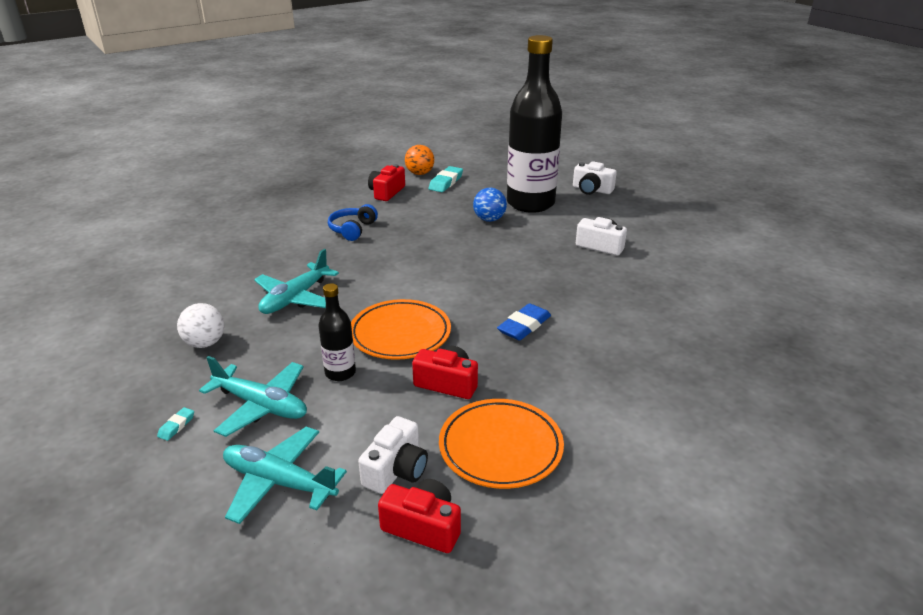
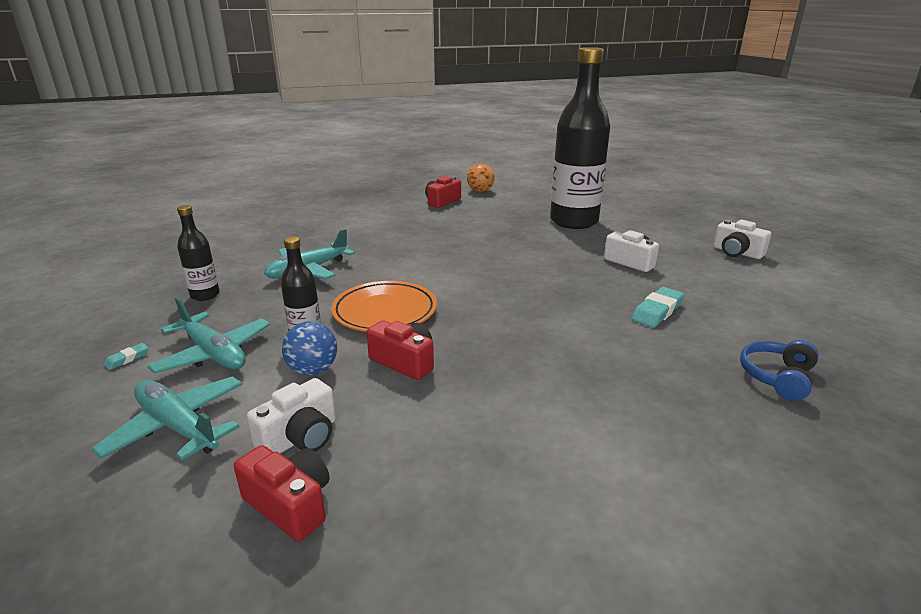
camera: 15 degrees right, 5 degrees down
(205, 343) = (205, 295): white ball -> black bottle
(352, 229) = (394, 225): blue headphones -> blue headphones (777, 377)
(446, 182) = (500, 199): turquoise eraser -> turquoise eraser (657, 311)
(489, 219) = (526, 230): blue ball -> blue ball (313, 370)
(500, 447) = (425, 435): orange plate -> none
(524, 326) = (514, 321): blue eraser -> none
(592, 190) = (642, 217): white camera -> white camera (737, 252)

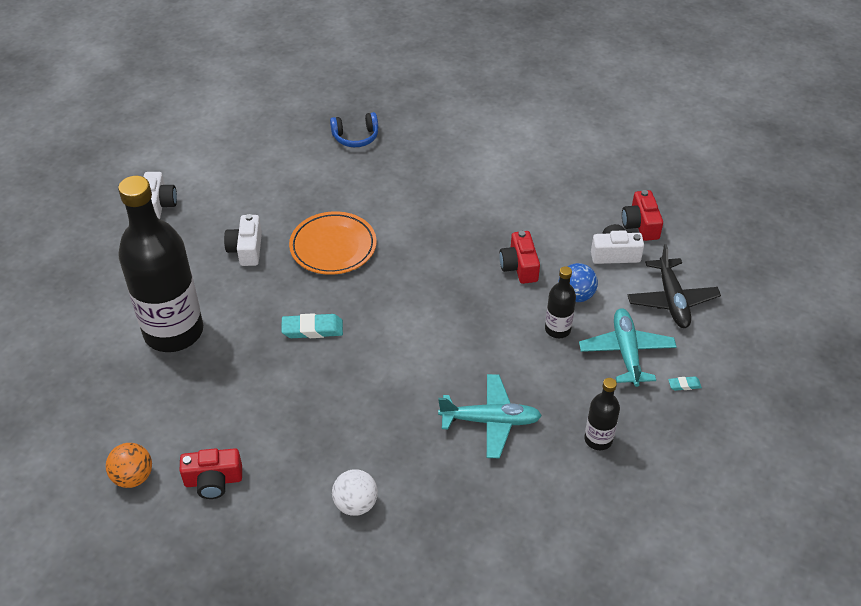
camera: 135 degrees left, 20 degrees up
(178, 427) = (672, 300): turquoise plane -> black plane
(354, 220) = (356, 504): none -> white ball
(385, 312) = (484, 320): orange plate -> orange plate (333, 247)
(657, 311) = (324, 202): turquoise eraser -> turquoise eraser (312, 329)

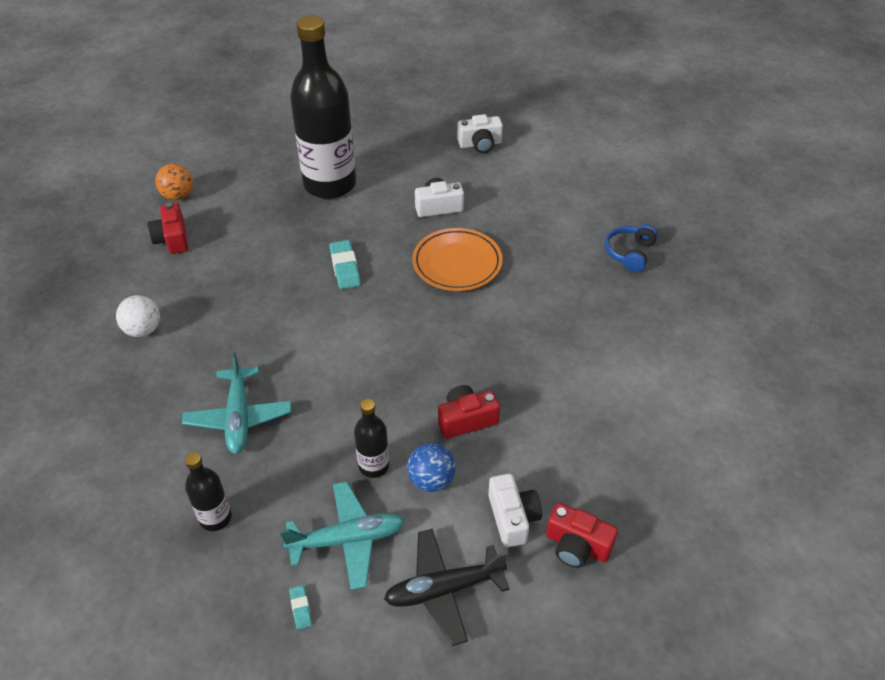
camera: 80 degrees right, 0 degrees up
(356, 137) = (629, 253): blue headphones -> blue headphones turned 45 degrees clockwise
(640, 225) = (577, 546): red camera -> red camera turned 135 degrees counterclockwise

